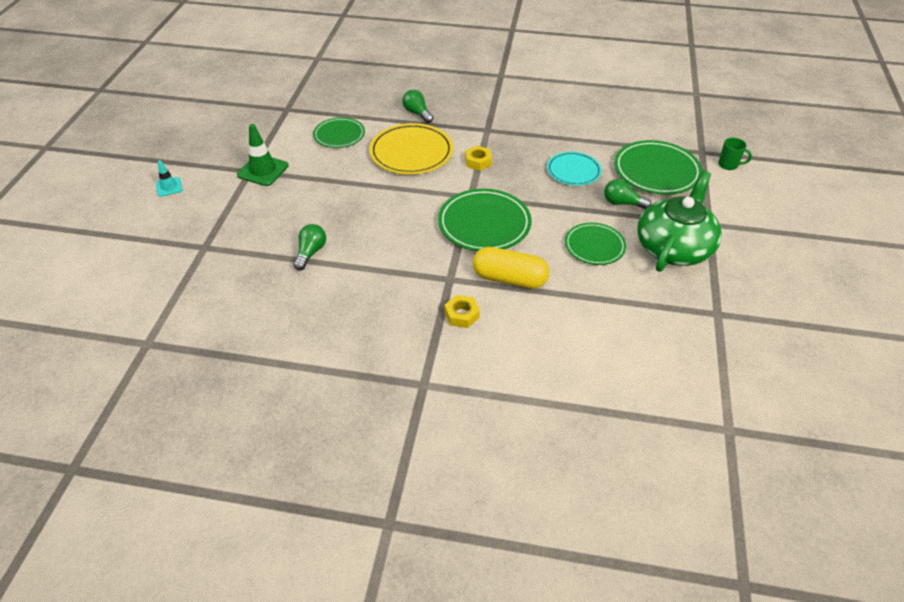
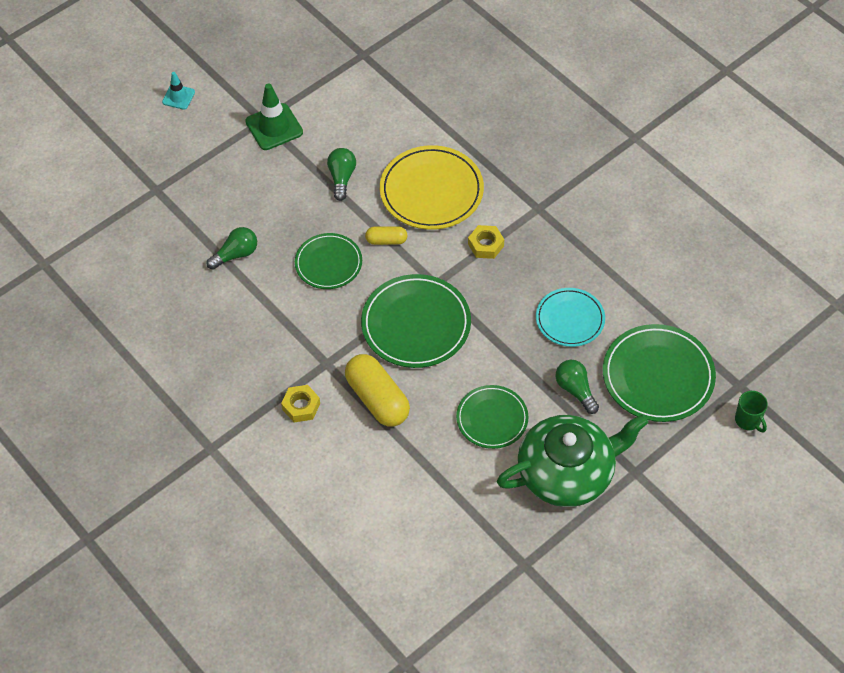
camera: 40 degrees right, 10 degrees up
(339, 135) = (383, 123): green plate -> green plate (328, 263)
(411, 191) = (386, 240): none -> yellow capsule
(417, 113) = (488, 140): green light bulb -> green light bulb (342, 178)

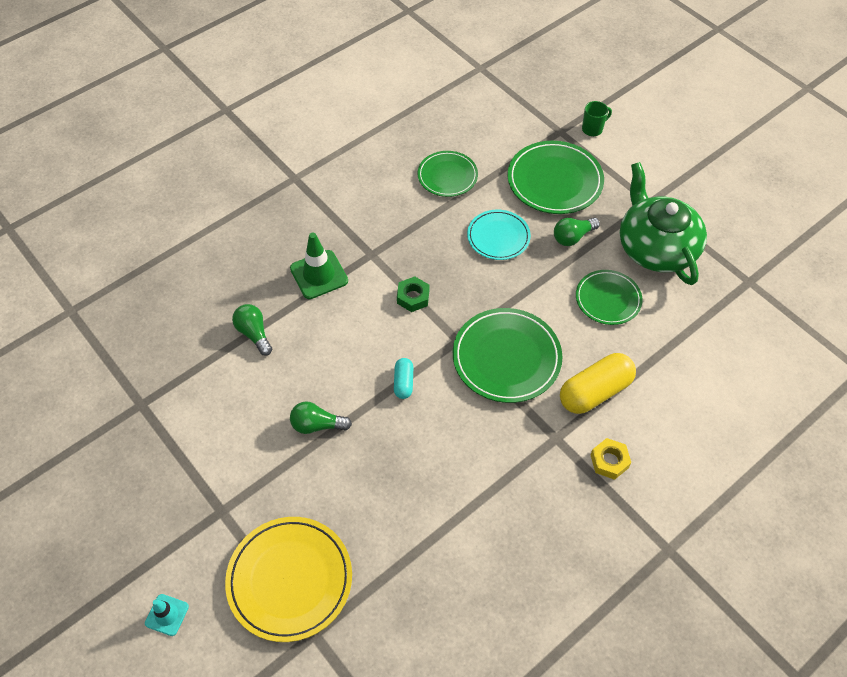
camera: 90 degrees left, 0 degrees up
(236, 254) = (416, 534): green light bulb -> green light bulb (254, 333)
(274, 127) = (234, 497): green traffic cone -> green traffic cone (319, 275)
(328, 263) = (431, 437): green plate -> green plate (447, 176)
(386, 240) = (403, 382): yellow capsule -> turquoise capsule
(431, 191) = (343, 341): yellow plate -> yellow plate (290, 579)
(485, 245) = (413, 297): yellow nut -> green nut

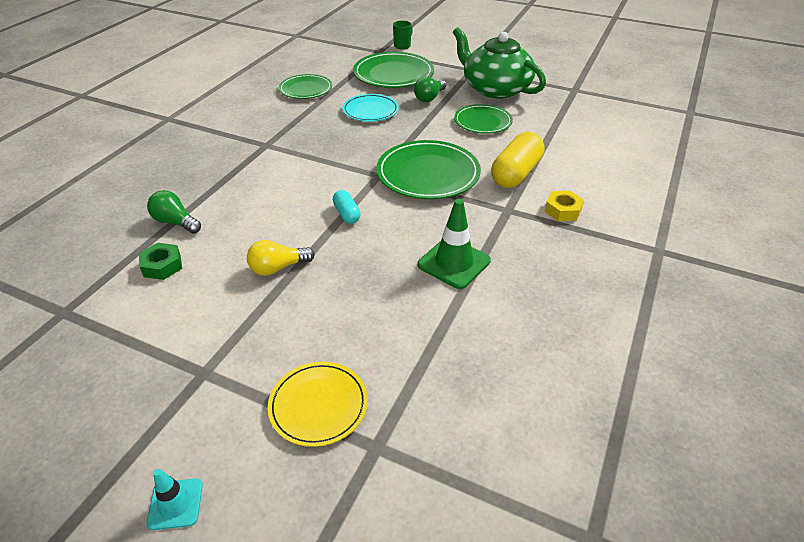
camera: 25 degrees left, 15 degrees down
(290, 579) = (318, 405): yellow plate -> yellow plate, size x0.63
(317, 425) = (278, 268): green light bulb -> yellow light bulb
(319, 275) = (223, 168): green traffic cone -> green traffic cone (454, 263)
(413, 297) = (320, 160): green nut -> green nut (162, 266)

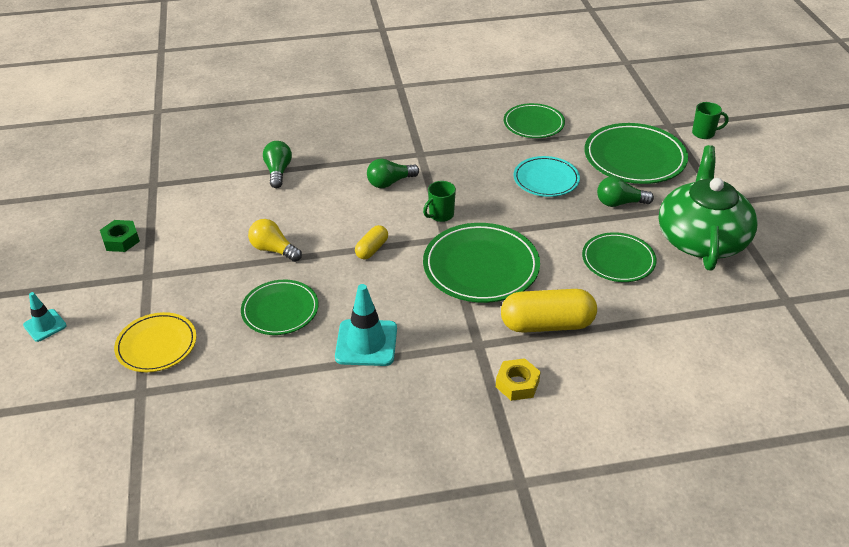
camera: 55 degrees right, 0 degrees up
(162, 266) = (228, 195): green nut -> green nut (121, 240)
(279, 172) = (390, 182): none -> green light bulb
(347, 214) = (372, 249): turquoise capsule -> yellow capsule
(349, 166) = (440, 215): none -> green mug
(362, 296) = (280, 310): none -> green plate
(454, 263) = (366, 343): green traffic cone -> turquoise traffic cone

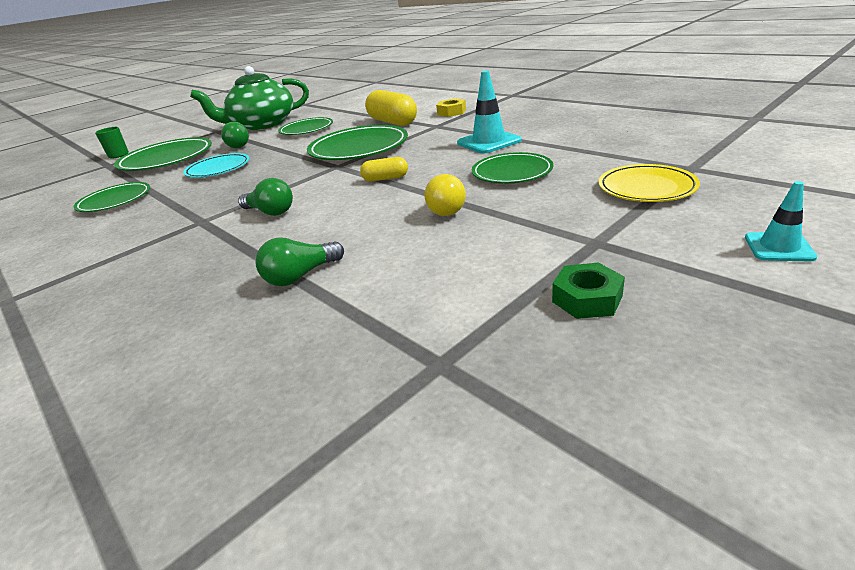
camera: 120 degrees left, 10 degrees down
(440, 215) = (306, 178): green mug -> none

